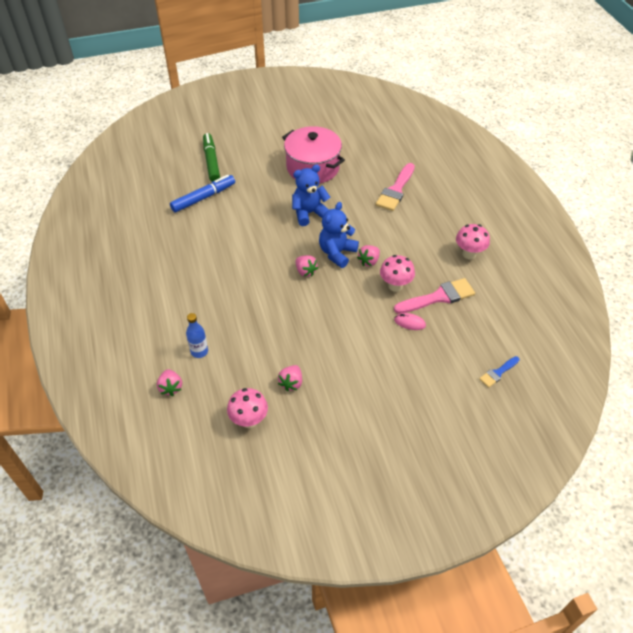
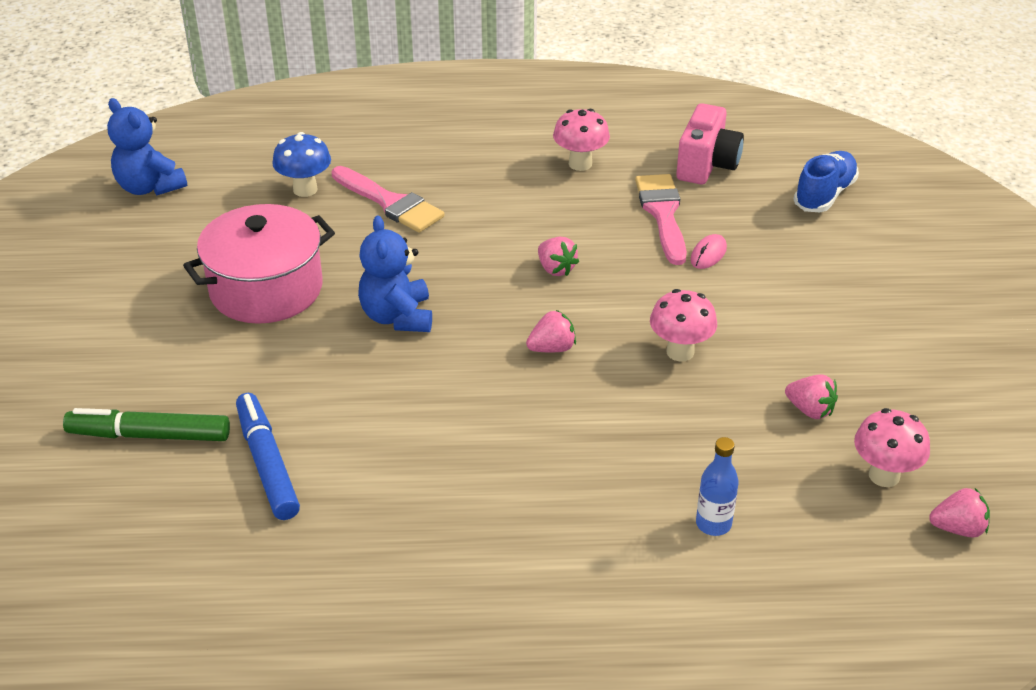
camera: 75 degrees left, 10 degrees down
(171, 387) = (795, 577): pink strawberry -> pink strawberry (958, 528)
(337, 253) = (520, 301): blue teddy bear -> blue teddy bear (149, 187)
(392, 159) = (305, 189): none -> blue mushroom
(395, 286) = (623, 252): pink mushroom -> pink mushroom (680, 352)
(498, 310) = (706, 166): none -> pink camera
(498, 373) = (824, 195): blue brush -> blue shoe

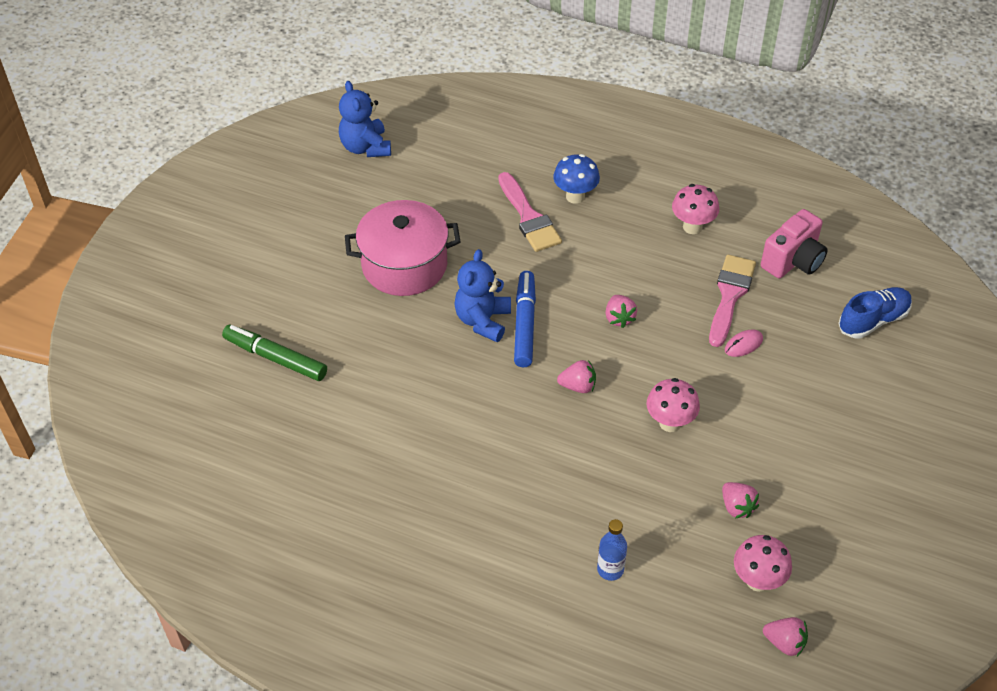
camera: 25 degrees right, 10 degrees up
(267, 464) = (339, 408): blue marker -> blue marker (524, 324)
(305, 189) = (473, 185): blue mushroom -> blue mushroom (575, 196)

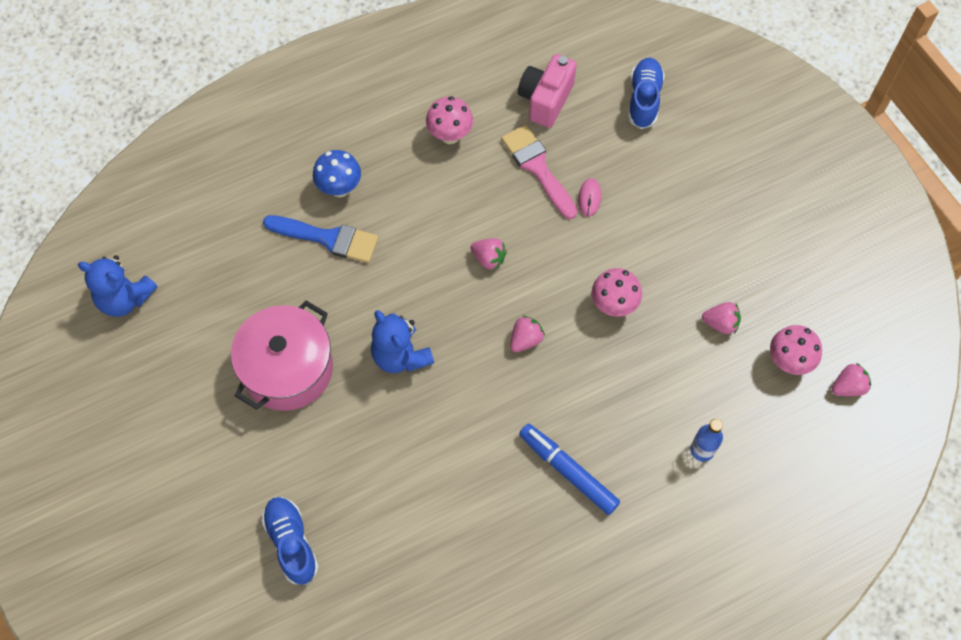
camera: 50 degrees left, 15 degrees up
(275, 358) = (291, 543): green marker -> blue shoe
(524, 324) = (432, 328): blue marker -> blue marker (568, 471)
(529, 217) = (328, 238): pink brush -> blue brush
(793, 261) = (545, 100): pink camera -> pink camera turned 150 degrees counterclockwise

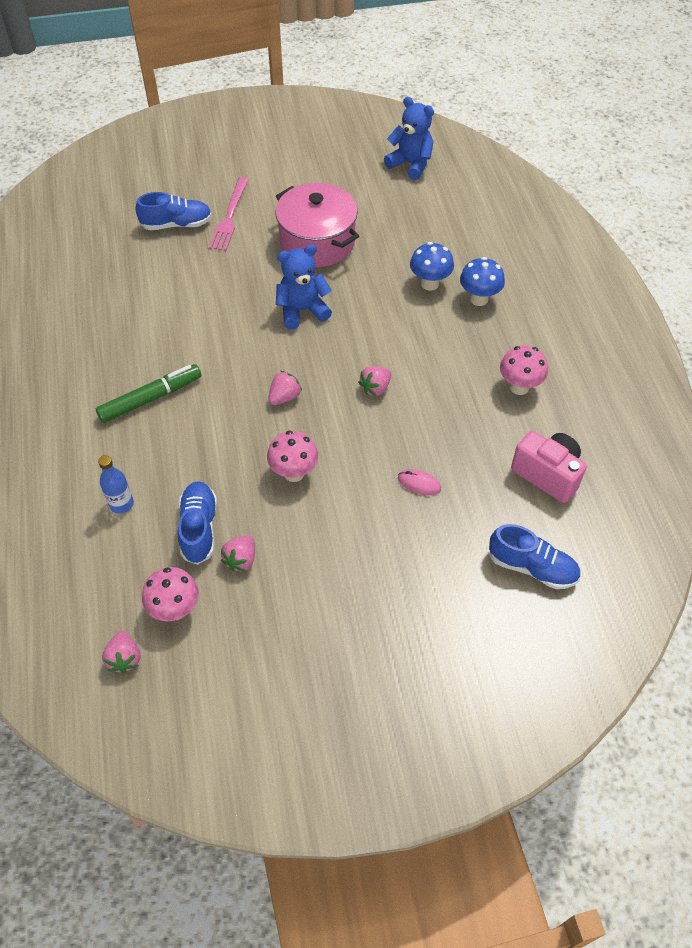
camera: 105 degrees right, 10 degrees down
(125, 298) = (411, 164): blue teddy bear -> blue teddy bear turned 90 degrees clockwise
(264, 483) = (229, 217): none -> pink fork
(328, 238) = (429, 284): blue brush -> blue mushroom
(525, 339) = (284, 397): pink strawberry -> pink strawberry turned 105 degrees counterclockwise
(537, 168) = (466, 448): pink brush -> none
(568, 471) = (150, 398): blue marker -> green marker
(702, 370) = (199, 528): none -> blue shoe

